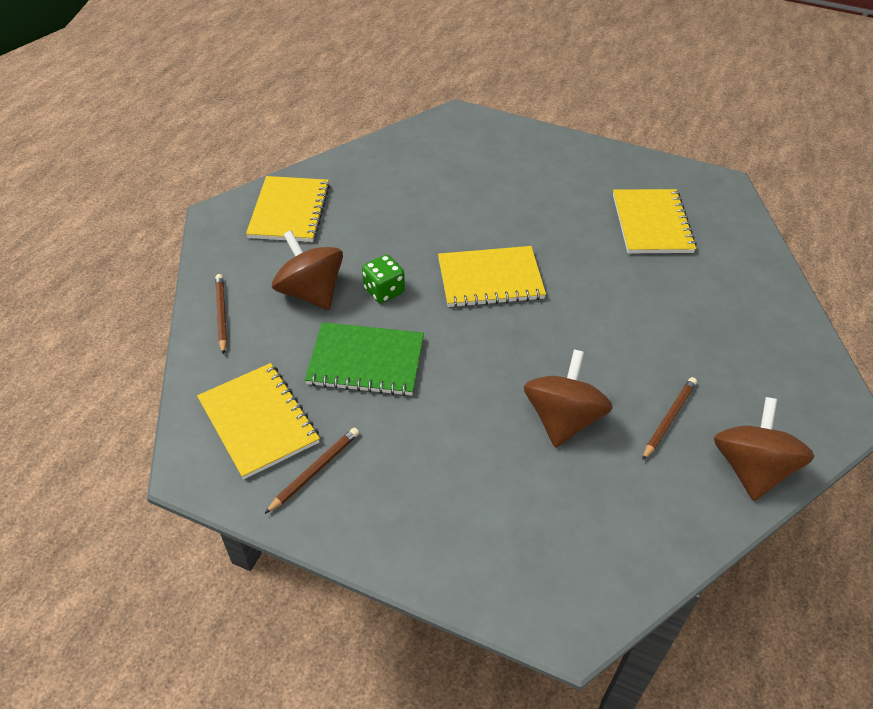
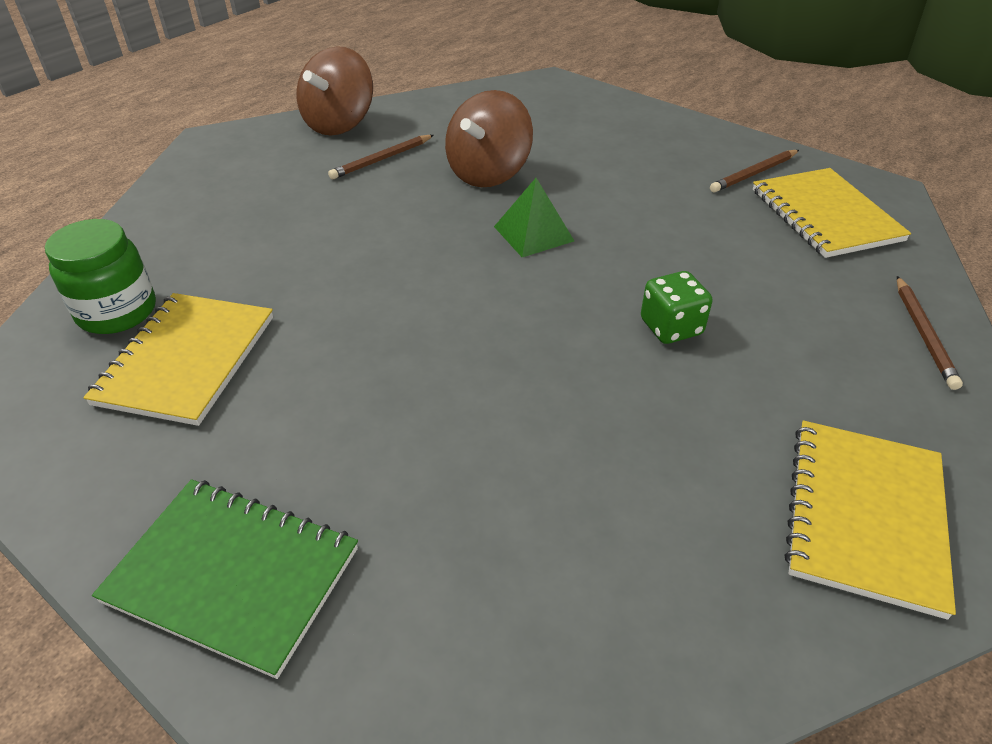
camera: 165 degrees left, 5 degrees down
(311, 292) = (787, 343): brown spinning top -> none
(366, 361) = (700, 249): green notebook -> green notebook (232, 575)
(490, 279) = (503, 318): yellow notebook -> none
(496, 353) = (533, 233): none -> green pyramid
(721, 242) = (117, 312): none -> green jar

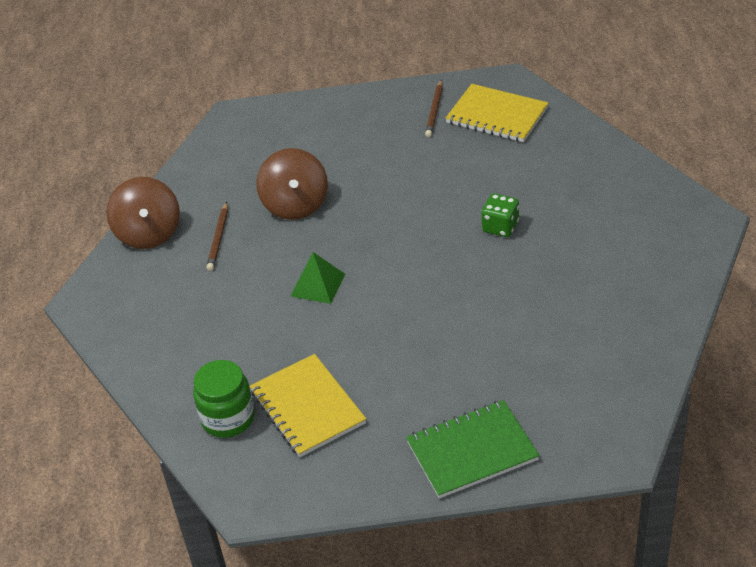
camera: 40 degrees left, 0 degrees up
(533, 233) = (373, 224): green pyramid -> green pyramid (318, 285)
(865, 516) = (656, 252): yellow notebook -> none
(923, 334) = (602, 156): brown pencil -> none

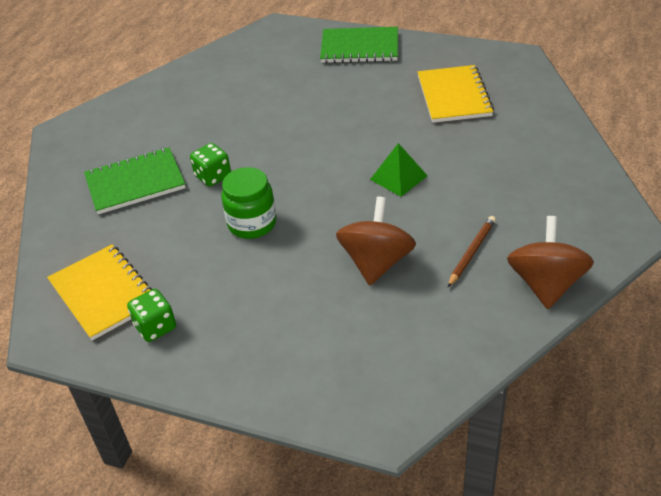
camera: 155 degrees left, 0 degrees up
(228, 418) = (517, 105): green jar -> green jar (252, 224)
(434, 111) = (155, 327): brown pencil -> green dice
(568, 197) = (135, 183): none -> green notebook

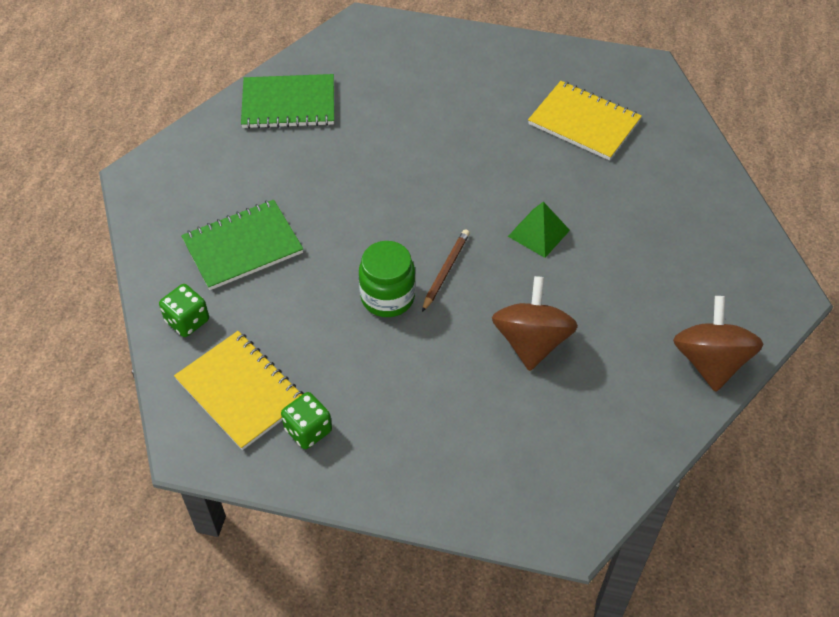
camera: 10 degrees left, 10 degrees up
(213, 176) = (331, 236): green dice -> green dice (187, 321)
(359, 47) = (467, 54): green notebook -> green notebook (288, 103)
(453, 96) = (584, 123): yellow notebook -> yellow notebook turned 45 degrees counterclockwise
(471, 252) = (629, 326): brown pencil -> brown pencil (445, 271)

